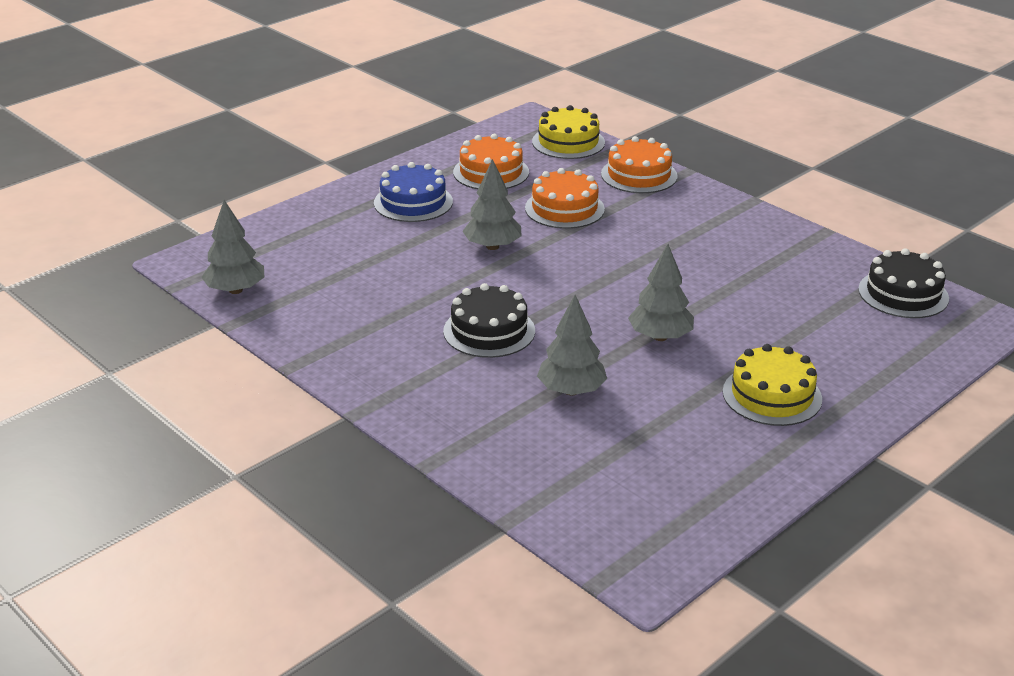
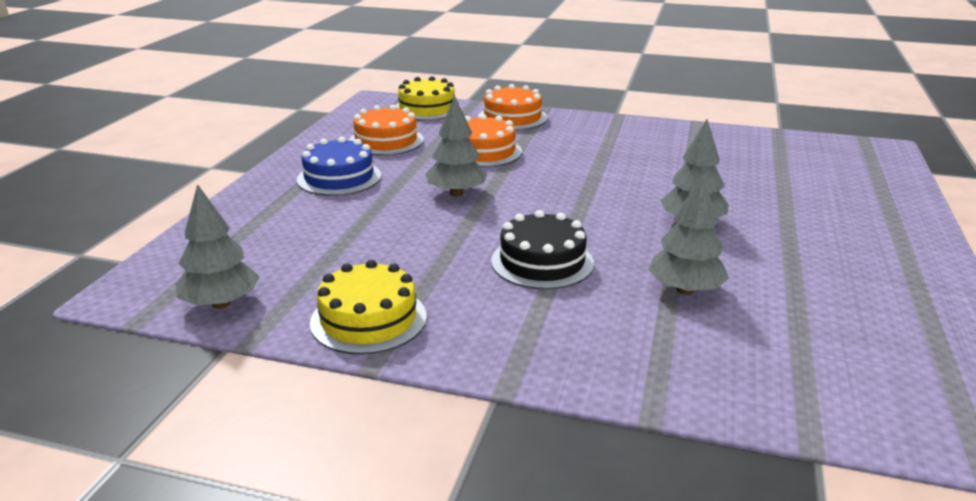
camera: 30 degrees left, 5 degrees down
(772, 395) = (839, 240): yellow cake -> yellow cake (368, 319)
(903, 294) = (807, 146): black cake -> none

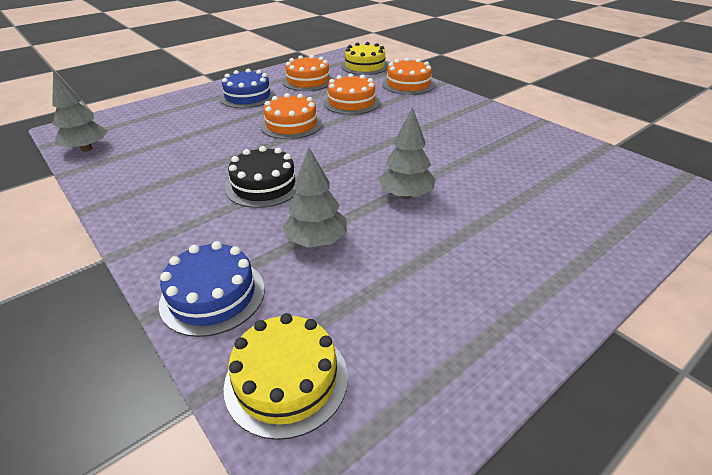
camera: 35 degrees right, 10 degrees up
(368, 319) = (126, 183): yellow cake -> yellow cake (286, 379)
(456, 193) = (291, 124): grey tree -> orange cake
(678, 373) = (213, 295): none -> blue cake

